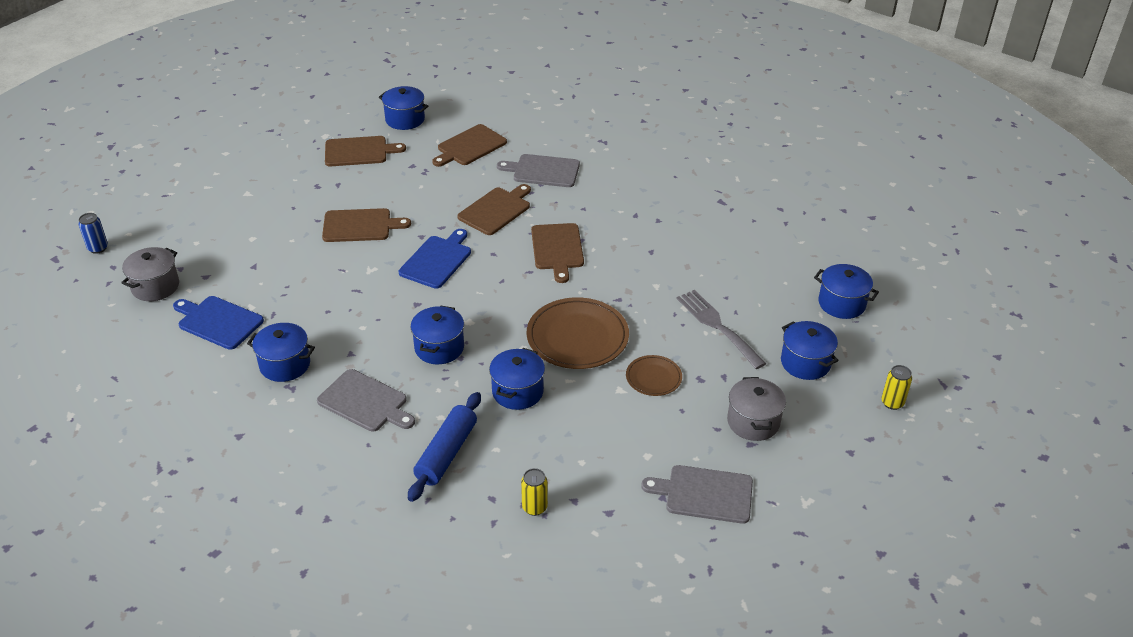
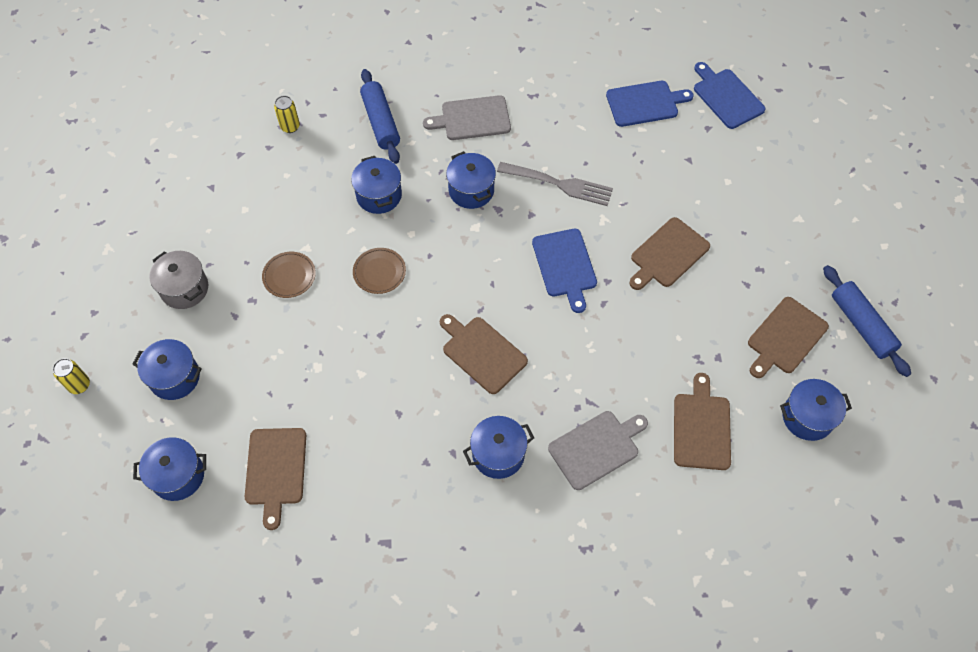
camera: 140 degrees right, 20 degrees up
(98, 248) = (814, 94): blue can -> none
(155, 286) = (726, 97): grey pot -> blue cutting board
(285, 365) = (557, 106): blue pot -> blue pot (498, 454)
(308, 132) = (861, 325): none -> blue rolling pin
(496, 210) = (582, 359): brown cutting board -> brown cutting board (276, 470)
(577, 337) = (379, 272): brown plate -> brown plate, size x0.53
(705, 494) = (183, 207): grey cutting board -> none
(717, 326) = (275, 365): grey fork -> grey fork (560, 184)

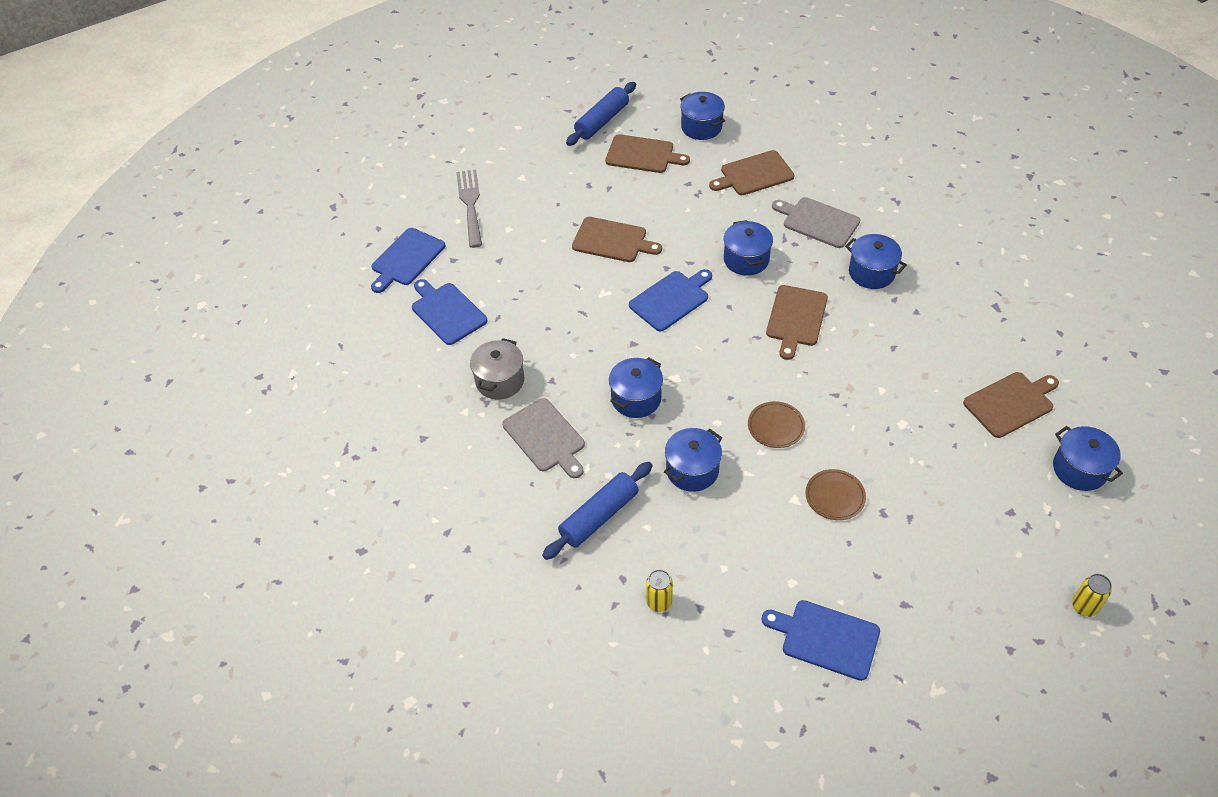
camera: 115 degrees left, 10 degrees down
(175, 377) = (1006, 529): blue pot -> blue pot (746, 260)
(184, 289) = (918, 580): grey pot -> grey pot (500, 381)
(191, 206) = (826, 638): none -> blue cutting board
(560, 184) = (584, 337): grey fork -> grey fork (470, 204)

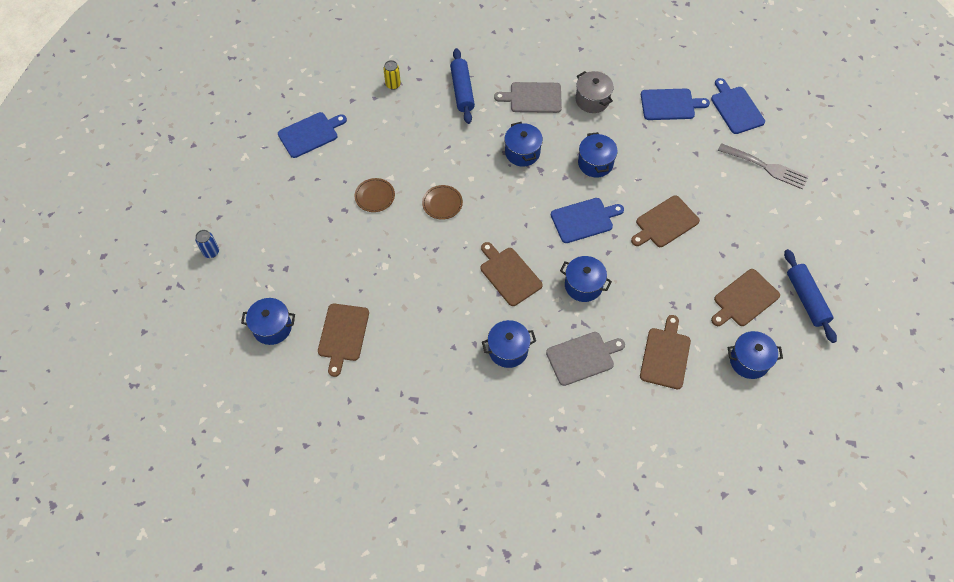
camera: 125 degrees right, 10 degrees up
(671, 299) = (584, 220): blue cutting board -> blue cutting board turned 105 degrees counterclockwise
(692, 470) = (451, 146): blue pot -> blue pot (595, 163)
(1084, 607) = (211, 252): yellow can -> blue can

